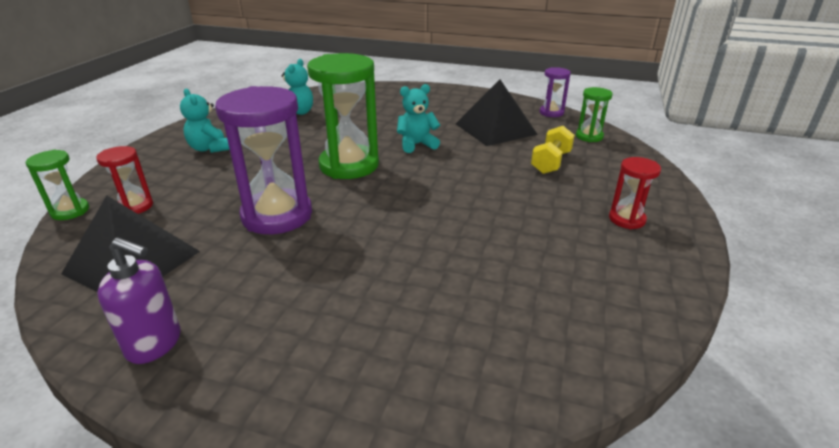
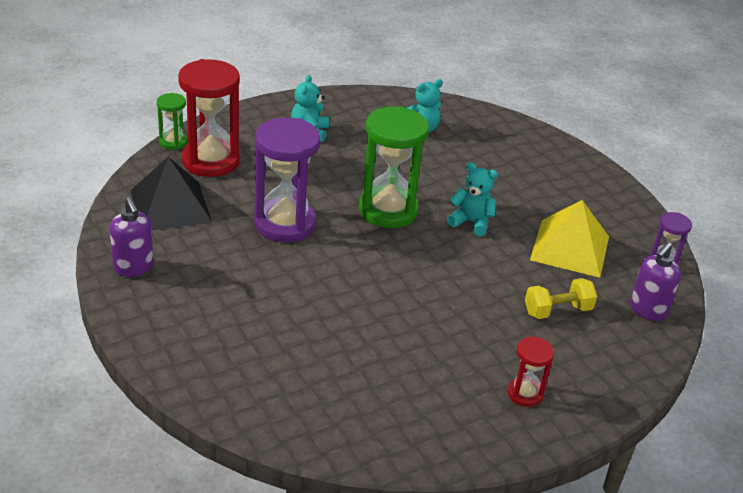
camera: 40 degrees right, 5 degrees up
(135, 206) = (211, 161): red hourglass -> red hourglass, size x2.00
(495, 129) = (570, 248): black pyramid -> yellow pyramid
(589, 136) = (647, 310): green hourglass -> purple soap dispenser

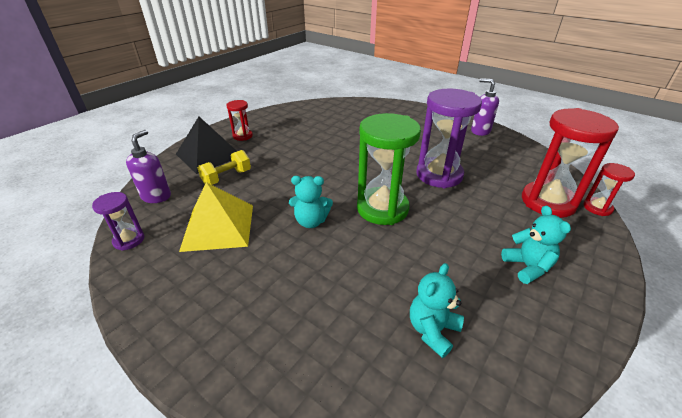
camera: 160 degrees right, 0 degrees up
(170, 206) = (516, 163): black pyramid -> black pyramid (209, 155)
(173, 142) = (597, 208): green hourglass -> red hourglass

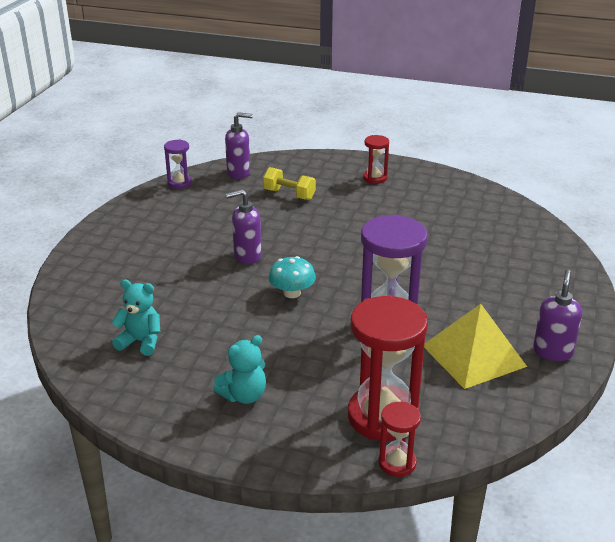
camera: 70 degrees right, 5 degrees down
(209, 155) = (321, 173): black pyramid -> none
(218, 227) = (215, 214): yellow pyramid -> yellow pyramid (473, 355)
(311, 221) = (247, 256): turquoise teddy bear -> purple soap dispenser
(382, 208) = (292, 293): green hourglass -> turquoise mushroom

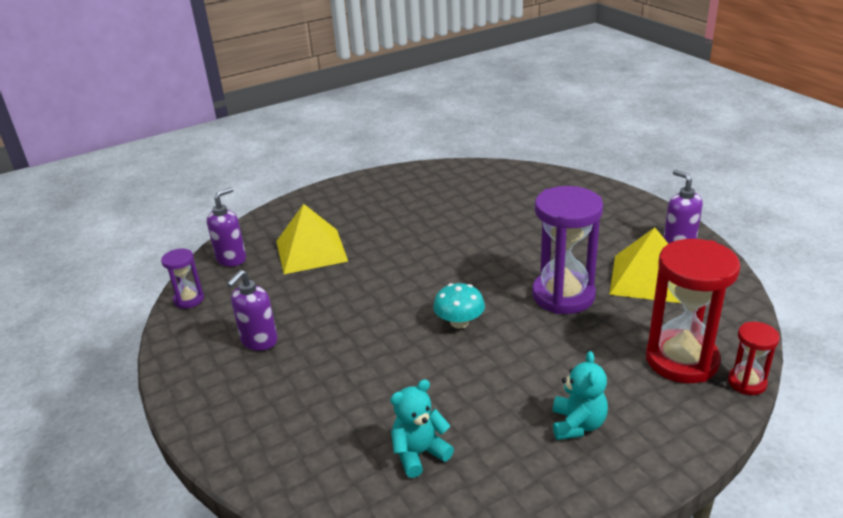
camera: 45 degrees left, 0 degrees up
(247, 256) = (370, 319): purple soap dispenser -> purple soap dispenser (259, 341)
(289, 194) = (311, 251): yellow dumbbell -> yellow pyramid
(375, 178) = (355, 200): red hourglass -> none

